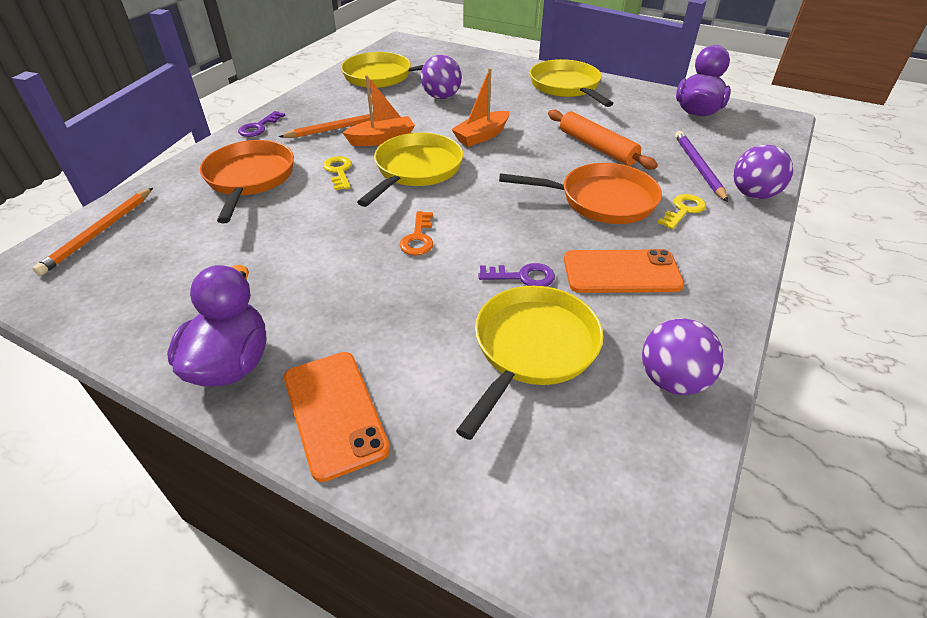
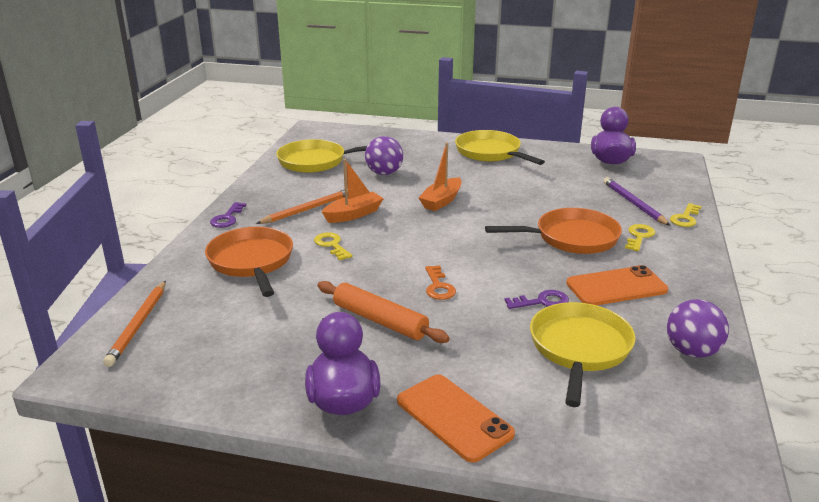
camera: 15 degrees left, 15 degrees down
(415, 170) = (401, 235): yellow pan -> none
(597, 147) = (545, 198): orange rolling pin -> orange rolling pin (380, 321)
(753, 194) = (685, 218): purple ball -> yellow key

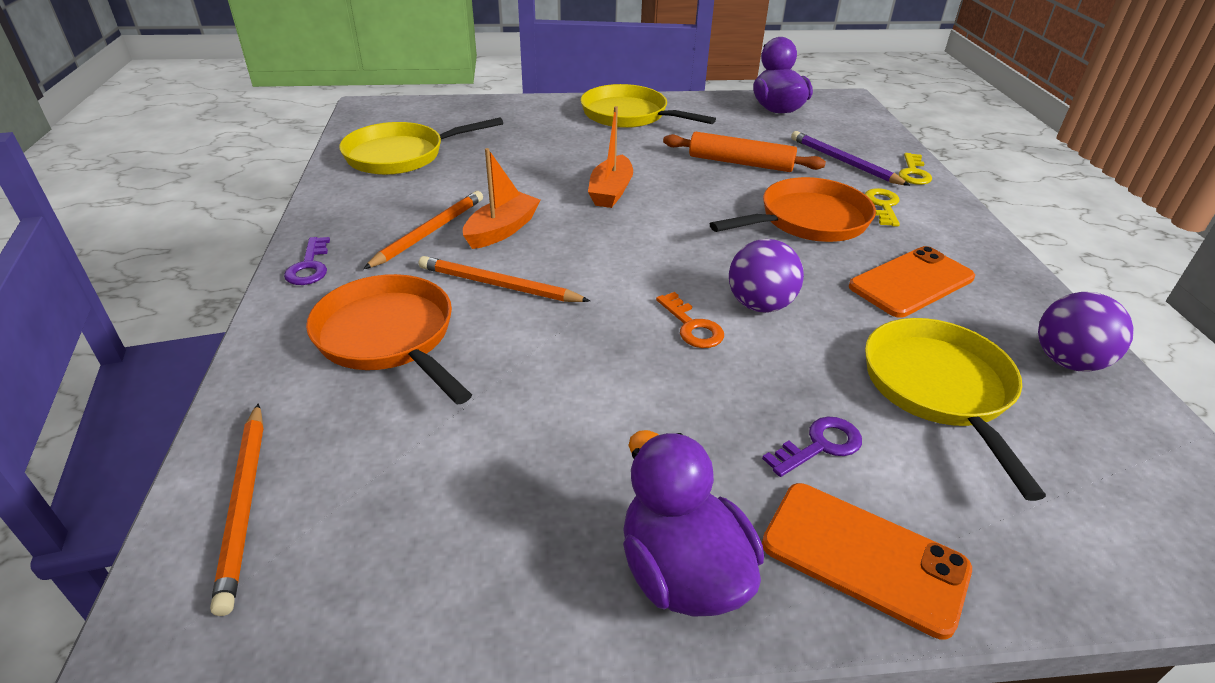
camera: 20 degrees left, 10 degrees up
(332, 245) = (499, 285): yellow key -> orange pencil
(380, 321) = (646, 403): orange rolling pin -> orange rolling pin (740, 163)
(384, 173) = (508, 161): purple ball -> purple ball (760, 305)
(542, 301) = (841, 323): purple key -> purple key (820, 445)

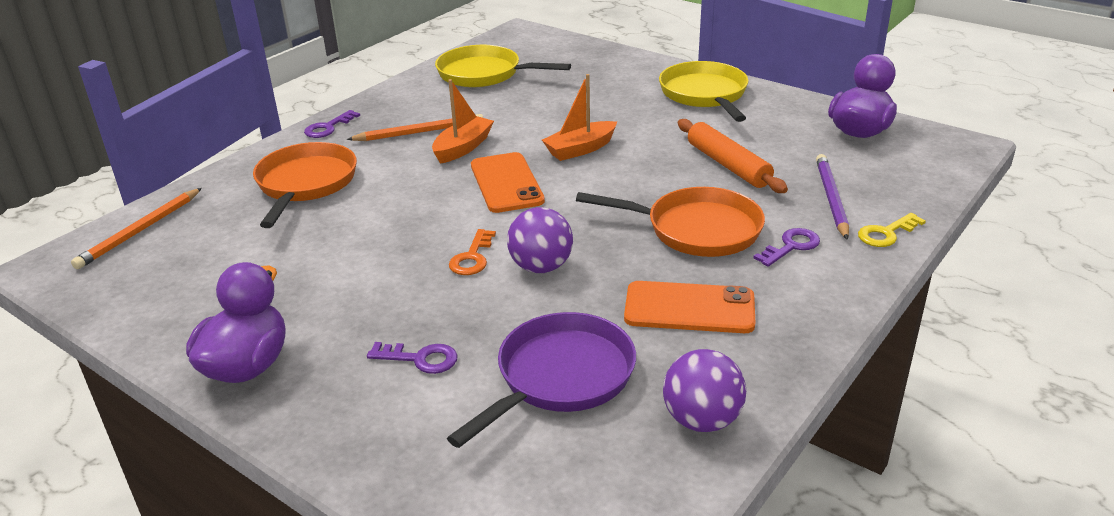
camera: 45 degrees right, 5 degrees down
(499, 285) = (404, 181): orange pencil -> none
(502, 230) = (463, 148): orange boat -> orange boat turned 45 degrees counterclockwise
(863, 557) = (338, 419): orange phone -> orange phone (506, 183)
(883, 205) = (791, 246): yellow key -> purple key
(939, 389) = (560, 377): yellow pan -> purple pan

